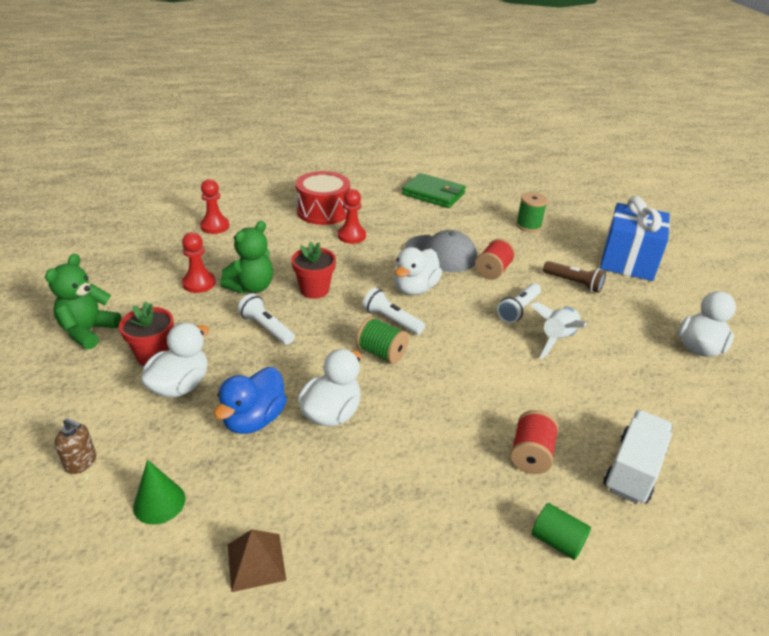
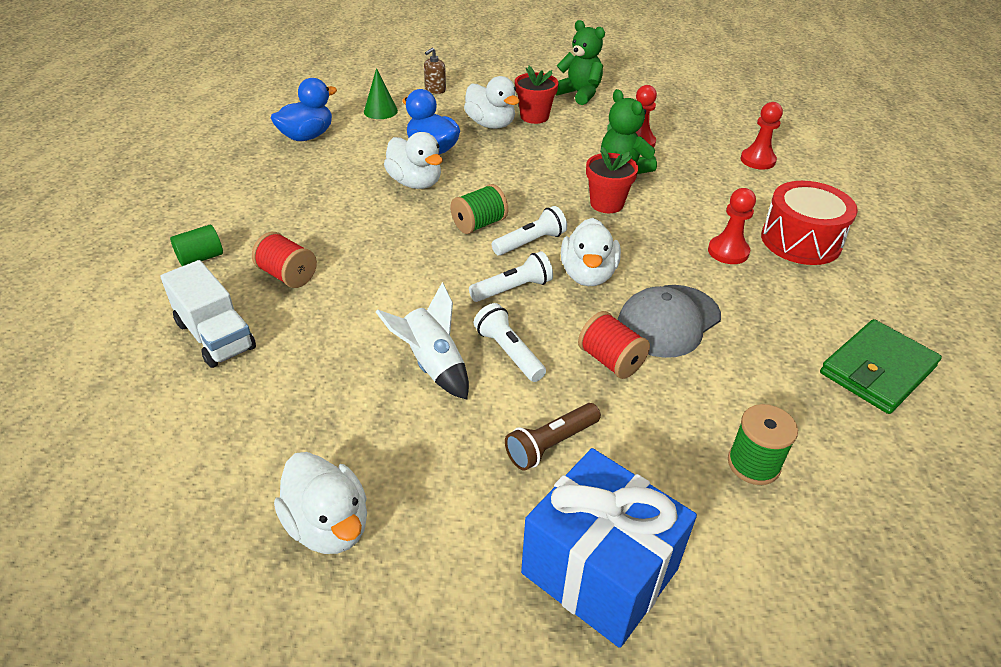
camera: 110 degrees right, 5 degrees up
(256, 562) = (307, 136): brown pyramid -> blue duck
(266, 328) = (550, 168): white flashlight -> white flashlight (513, 289)
(415, 288) = (588, 275): white duck -> white duck turned 135 degrees counterclockwise

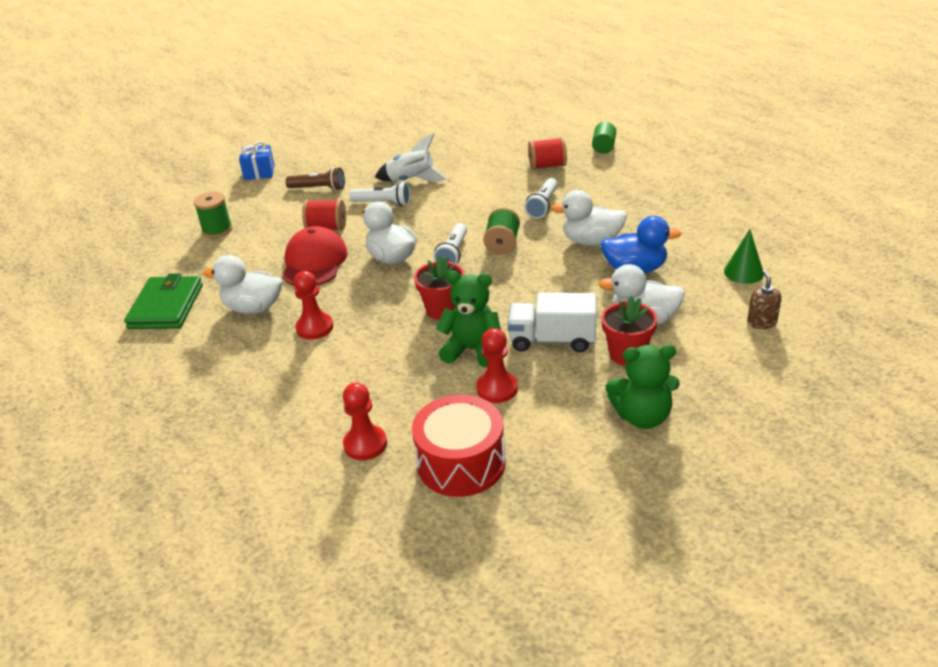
camera: 140 degrees right, 5 degrees down
(215, 336) = (524, 137): white truck -> white truck (552, 340)
(307, 136) = (731, 222): blue duck -> none
(329, 525) = (373, 133): white duck -> white duck (253, 308)
(513, 289) = (423, 226): white flashlight -> white flashlight (543, 206)
(551, 444) = (319, 188): brown flashlight -> brown flashlight turned 90 degrees clockwise
(599, 571) = (259, 173): blue gift -> blue gift, size x0.51
(668, 321) = (314, 262): grey cap -> red cap
(801, 241) = (264, 371): red drum -> red drum (461, 463)

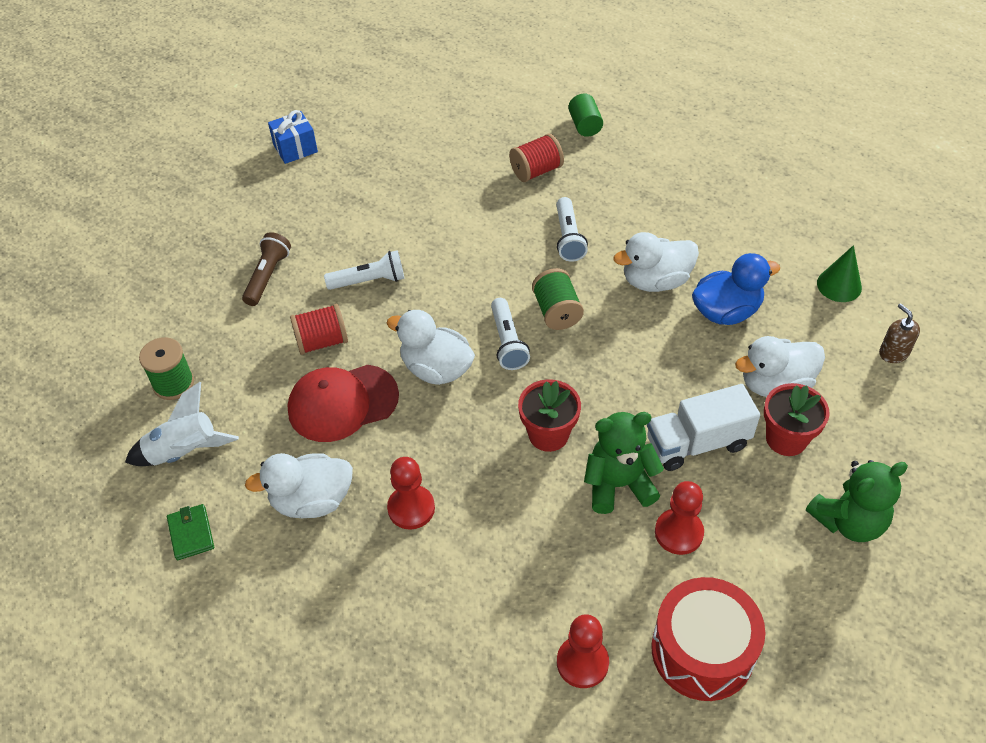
camera: 25 degrees left, 15 degrees up
(166, 306) = (191, 533): green wallet -> green wallet, size x0.51
(259, 173) = (165, 267): blue gift -> blue gift (295, 148)
(314, 262) = (342, 403): red cap -> red cap turned 90 degrees counterclockwise
(319, 188) = (267, 276): brown flashlight -> brown flashlight turned 60 degrees counterclockwise
(411, 180) = (382, 233): white rocket -> white rocket (184, 452)

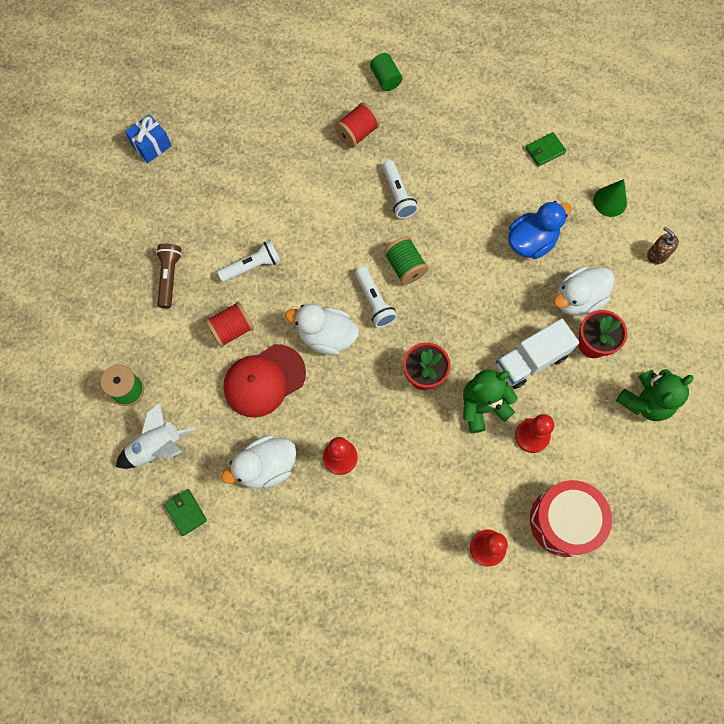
camera: 15 degrees left, 20 degrees up
(655, 281) = (473, 223): white duck -> none
(764, 221) = (545, 151): none -> green wallet

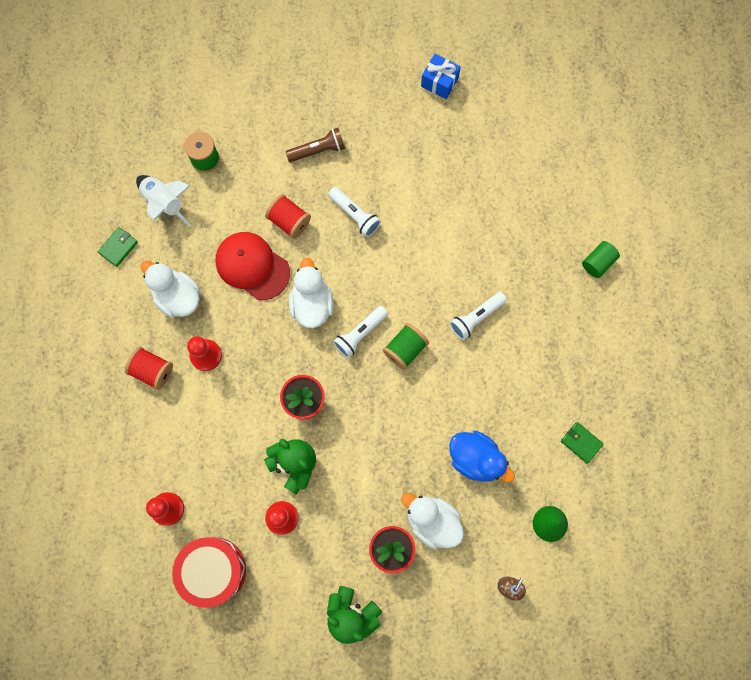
camera: 70 degrees right, 5 degrees up
(357, 133) = (526, 257): red spool -> red spool (152, 371)
(531, 360) = (354, 495): white truck -> none

